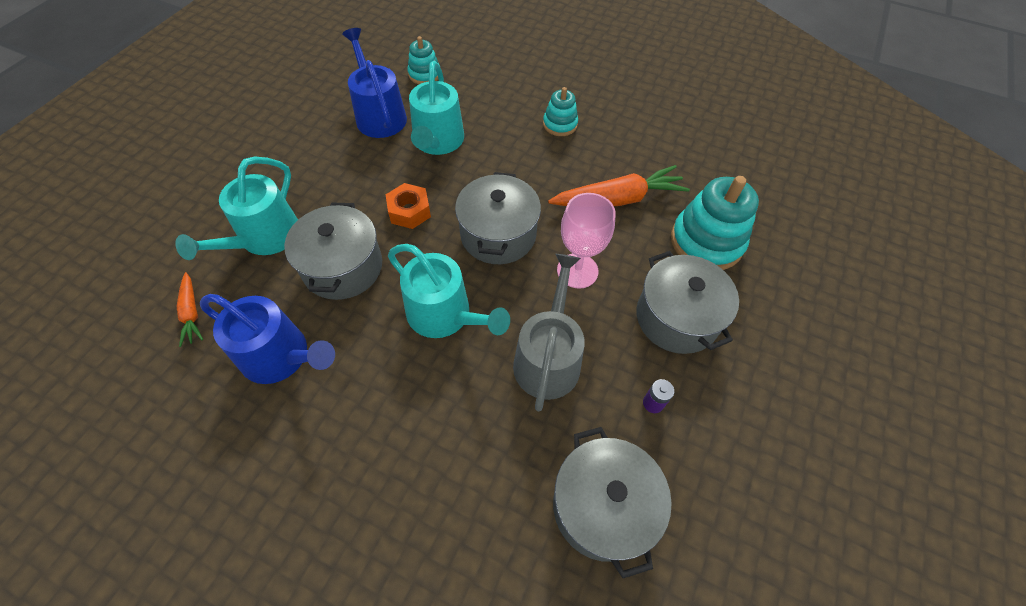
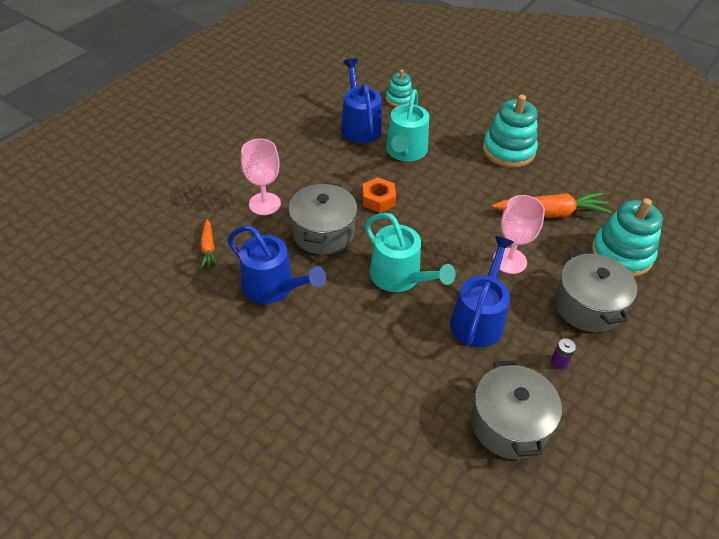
camera: 10 degrees right, 10 degrees down
(264, 238) = (264, 204): turquoise watering can -> pink goblet
(498, 235) = (448, 226): grey pot -> none
(548, 358) = (478, 318): grey watering can -> blue watering can
(560, 124) = (508, 150): turquoise stacking toy -> turquoise stacking toy, size x1.80

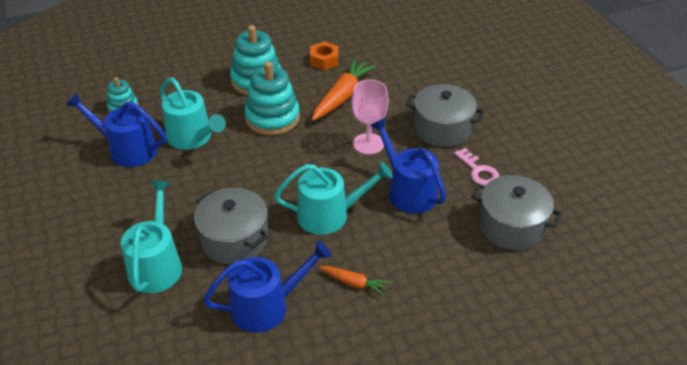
camera: 55 degrees left, 5 degrees down
(208, 248) = (172, 336): orange carrot -> orange carrot (354, 283)
(264, 204) = (156, 265): pink goblet -> turquoise watering can
(378, 200) = (232, 184): orange nut -> orange nut (324, 60)
(559, 362) = (478, 171): purple battery -> pink key
(621, 254) = (411, 86): turquoise stacking toy -> turquoise stacking toy (272, 118)

